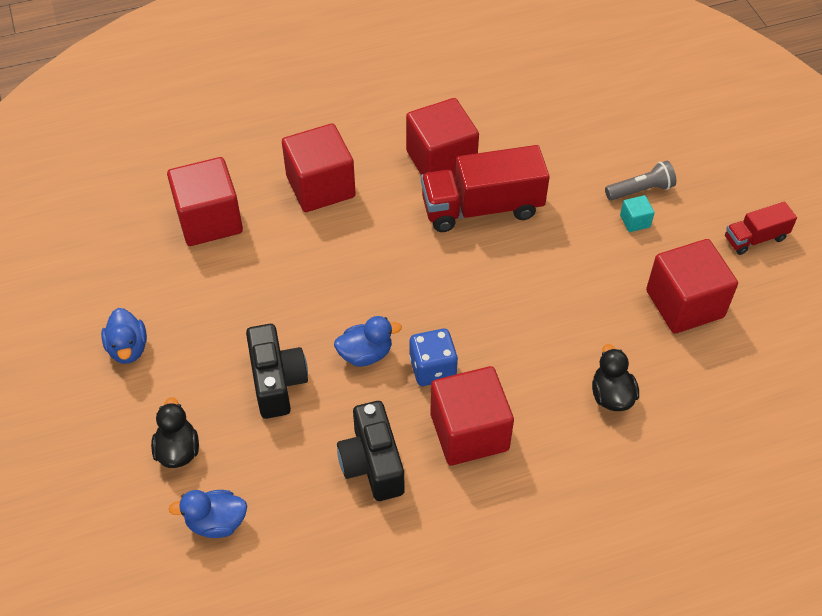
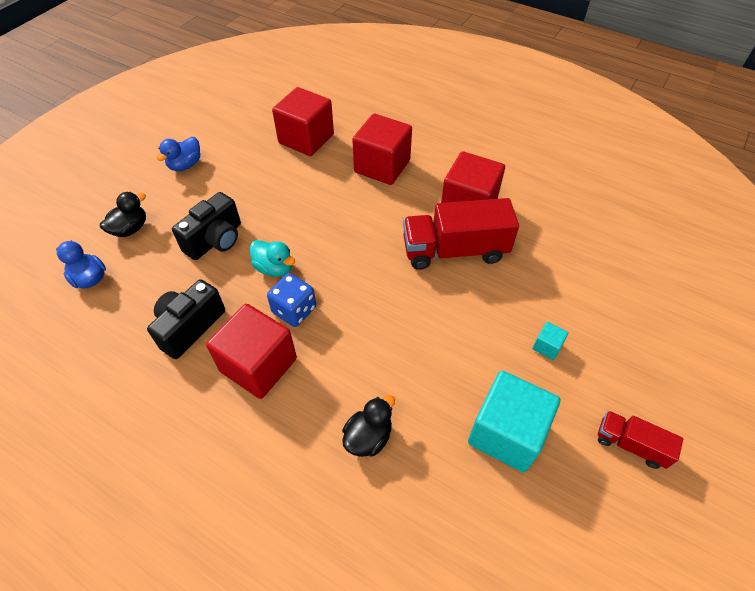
camera: 50 degrees right, 0 degrees up
(365, 354) = (274, 268): blue duck -> turquoise duck
(482, 208) = (454, 250): red truck -> red truck turned 45 degrees counterclockwise
(640, 190) = (580, 331): grey flashlight -> none
(684, 304) = (506, 433): red cube -> turquoise cube

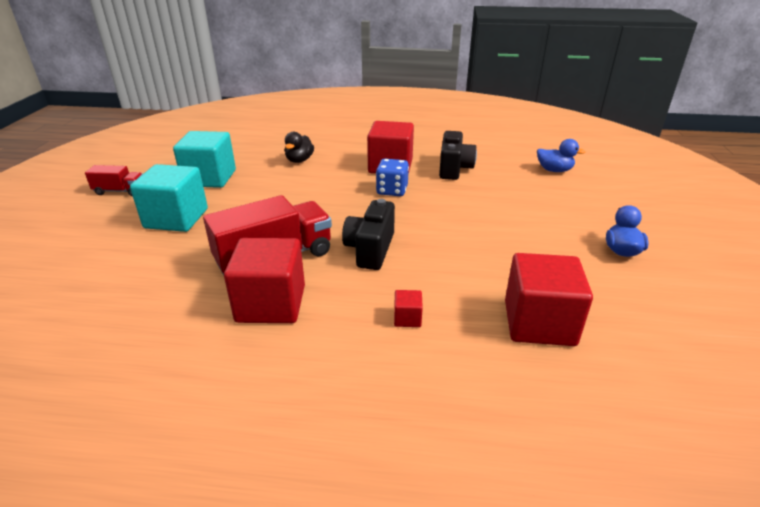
camera: 155 degrees right, 20 degrees down
(130, 229) = (577, 197): black duck -> none
(215, 240) = (501, 208): black camera -> black camera (370, 249)
(274, 268) = (432, 206): turquoise duck -> none
(382, 166) = (407, 318): red cube -> red cube, size x0.42
(547, 346) = (176, 218): turquoise cube -> turquoise cube, size x2.36

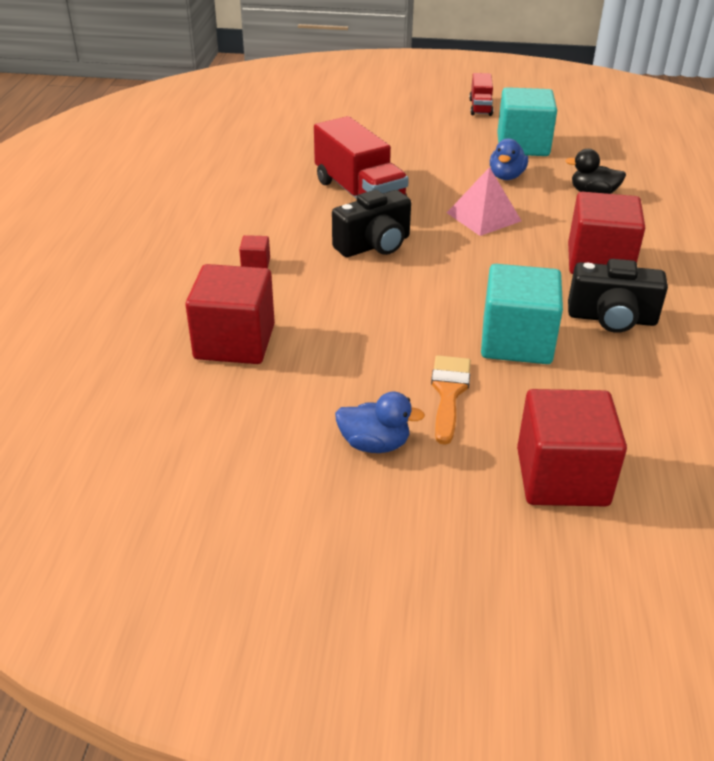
camera: 90 degrees right, 5 degrees up
(176, 218) = (429, 140): turquoise cube -> turquoise cube (516, 342)
(271, 304) = (286, 198): red cube -> red cube (562, 477)
(326, 200) = (484, 217): none -> pink pyramid
(370, 249) = (374, 245): black camera -> black camera turned 135 degrees clockwise
(392, 190) = (521, 261): blue dice -> none
(553, 223) = (449, 393): none -> orange brush
(554, 170) = (646, 431): blue duck -> blue duck (506, 176)

